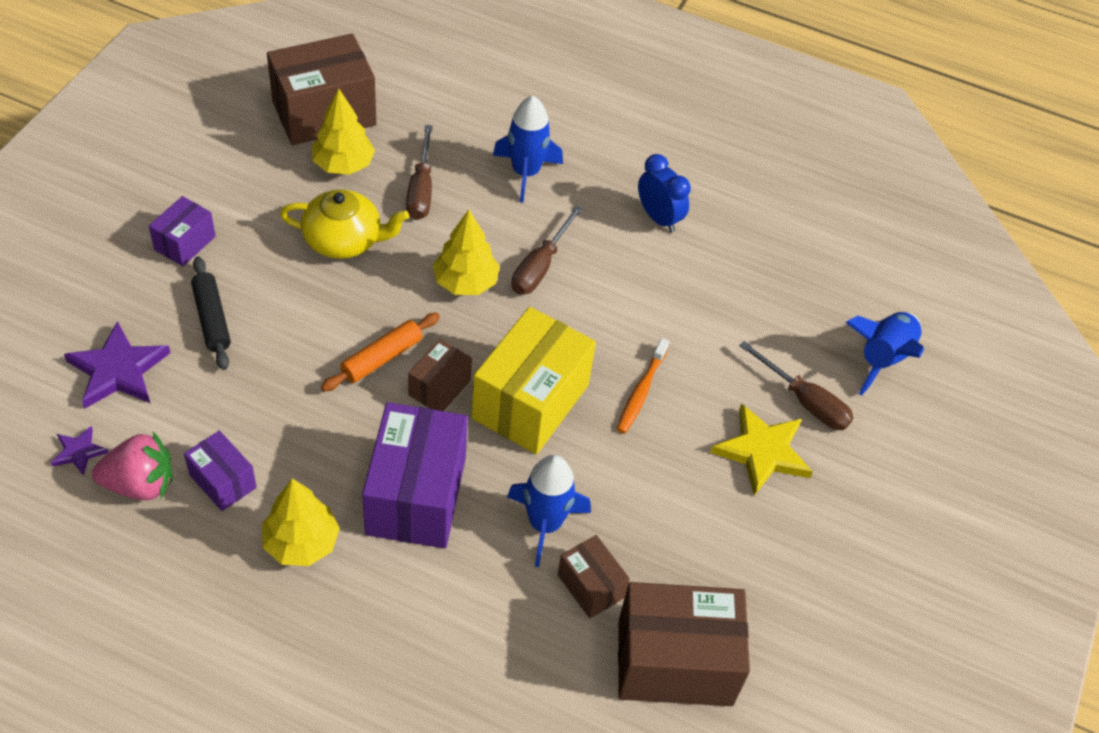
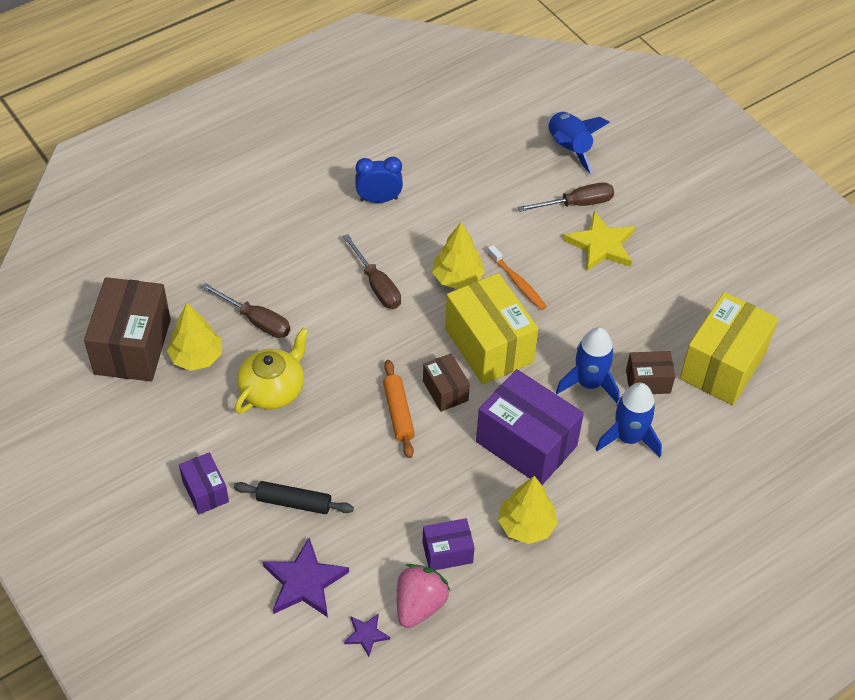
camera: 55 degrees left, 0 degrees up
(465, 282) = (362, 334): yellow tree -> yellow tree (457, 278)
(525, 173) = (284, 252): blue rocket -> blue rocket (628, 438)
(675, 662) = (723, 365): brown box -> yellow box

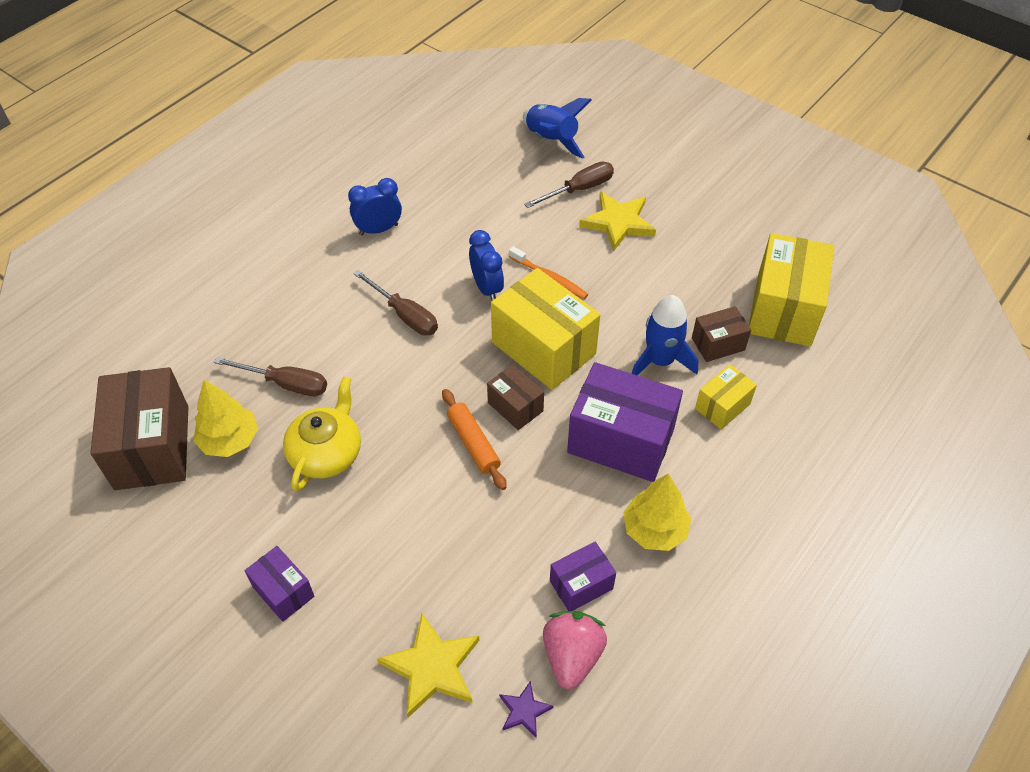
camera: 15 degrees left, 0 degrees up
(294, 502) = (390, 576): black rolling pin -> none
(304, 582) = (432, 667): purple star -> yellow star
(457, 278) = (487, 288): yellow tree -> blue clock
(628, 438) = (722, 406): blue rocket -> yellow box

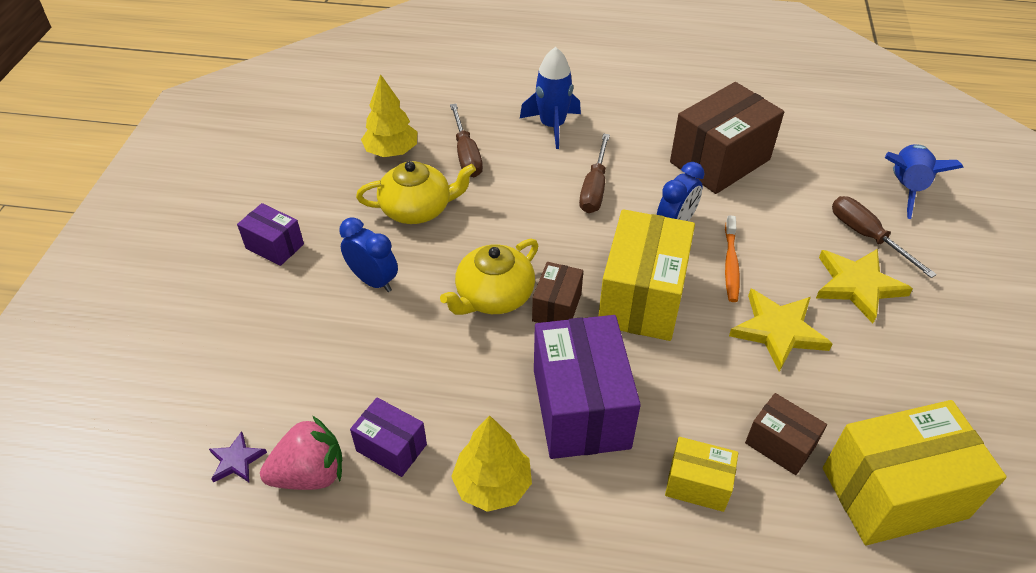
camera: 60 degrees right, 5 degrees down
(152, 447) = (358, 117): brown box -> brown box (719, 161)
(283, 591) = (274, 246): purple box -> purple box turned 75 degrees counterclockwise
(378, 229) = (671, 130): blue clock -> blue clock (373, 281)
(432, 667) = (250, 372): yellow star -> yellow star (778, 331)
(473, 443) = (493, 296): orange rolling pin -> yellow teapot
(579, 189) = (867, 236): brown screwdriver -> brown screwdriver turned 150 degrees counterclockwise
(660, 361) = (709, 399): blue rocket -> blue rocket (552, 126)

